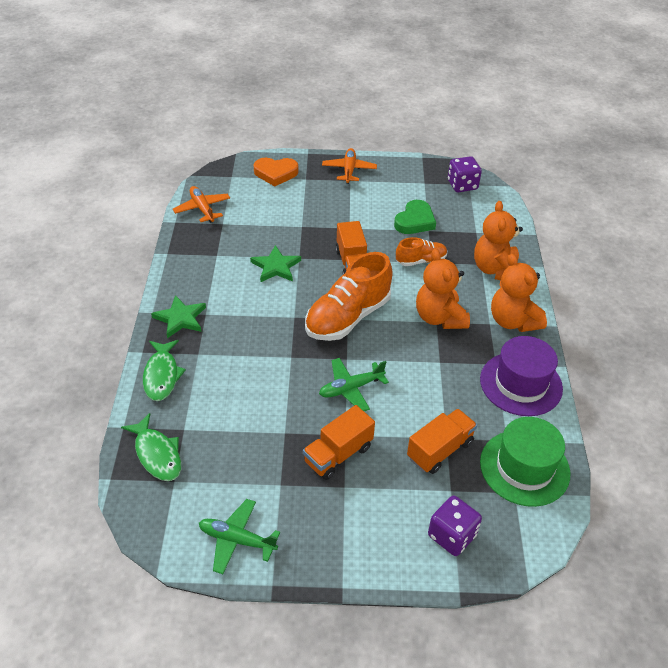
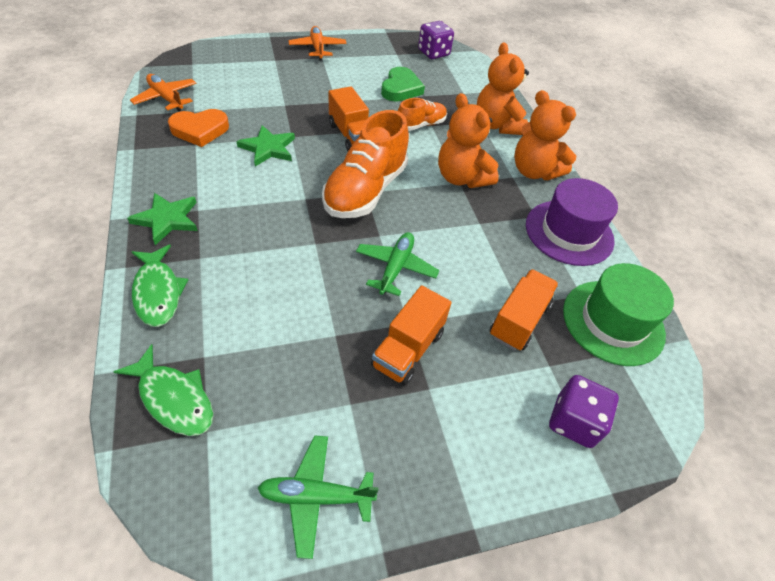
camera: 20 degrees left, 5 degrees up
(275, 173) = (241, 57): orange heart -> orange heart (200, 130)
(351, 388) = (396, 268): green plane -> green plane turned 150 degrees clockwise

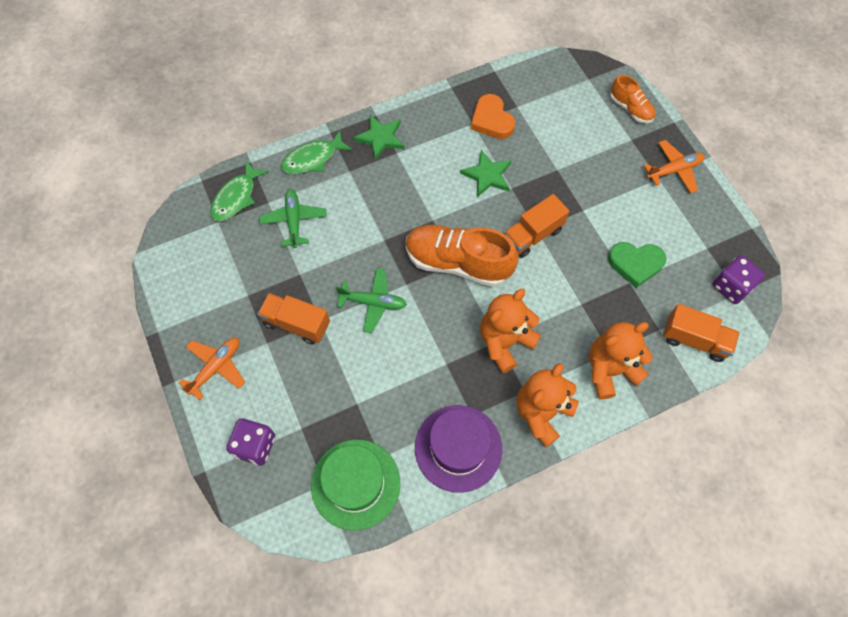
camera: 85 degrees right, 15 degrees up
(166, 98) = (526, 81): orange plane -> orange plane (216, 367)
(316, 496) = (185, 289): green plane -> green plane (294, 221)
(421, 125) = (576, 293): orange shoe -> orange shoe (630, 109)
(519, 320) = (340, 403): orange truck -> orange truck (694, 339)

